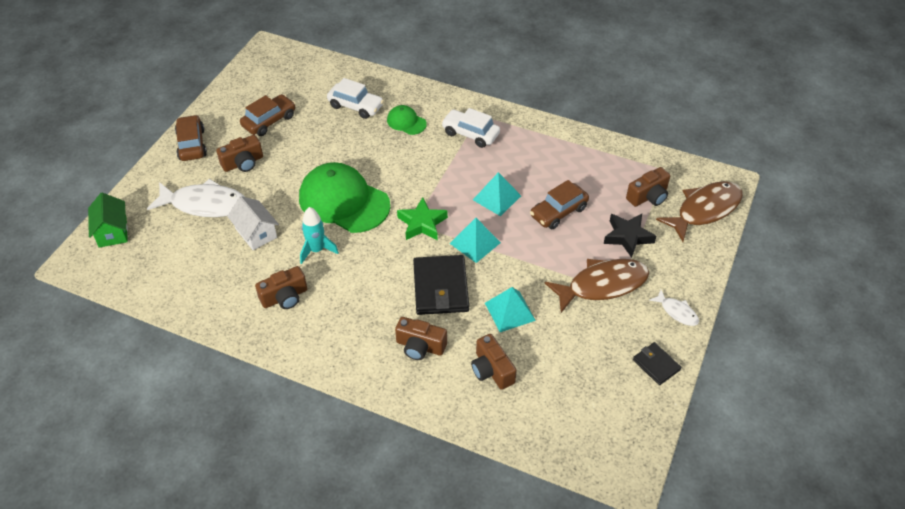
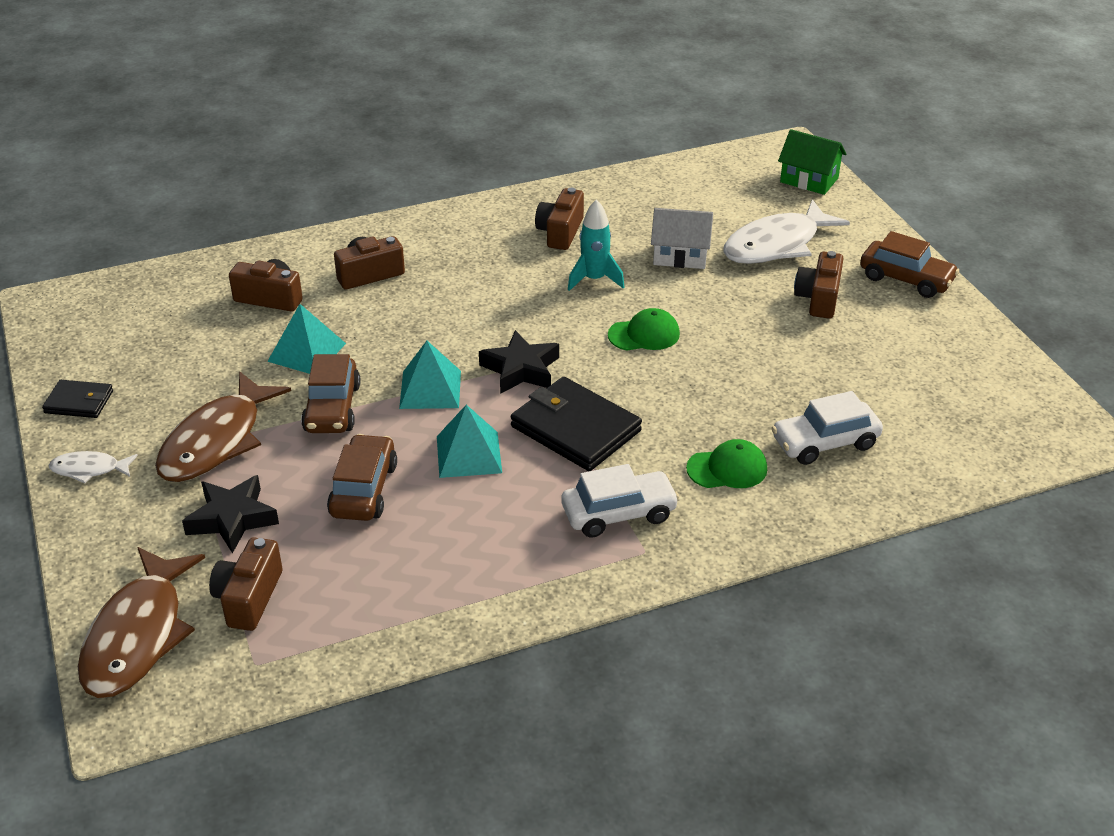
camera: 135 degrees right, 10 degrees down
(269, 121) = (883, 354): brown car -> brown car (332, 408)
(344, 201) = (644, 334): green cap -> green cap, size x0.47
(422, 223) = (521, 369): green star -> black star
(440, 287) = (413, 327): black wallet -> black wallet (575, 428)

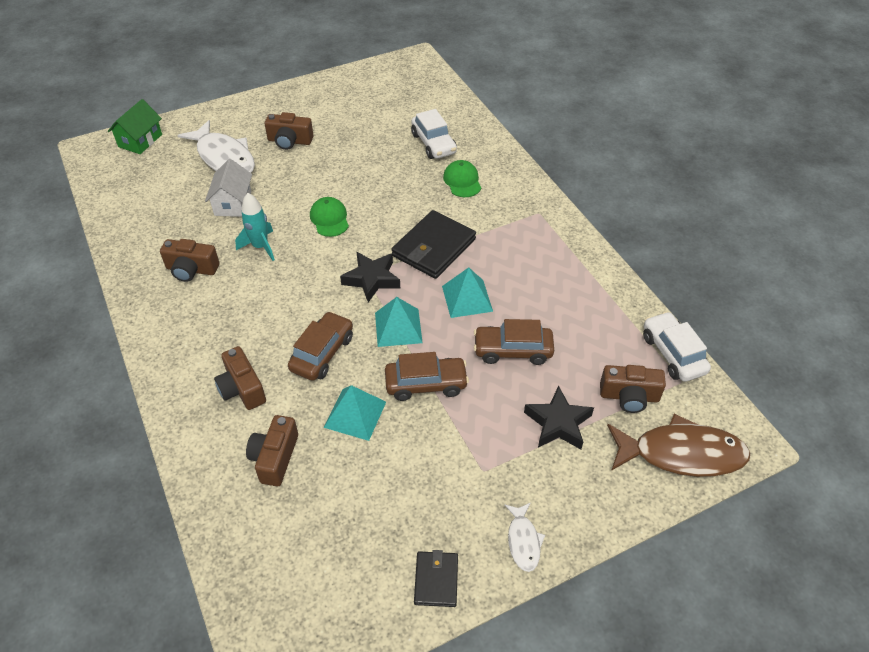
camera: 95 degrees left, 10 degrees up
(216, 441) = (474, 454): brown fish -> none
(619, 513) = (510, 224): white car -> white car (673, 354)
(906, 279) = (270, 105): brown car -> brown car (322, 353)

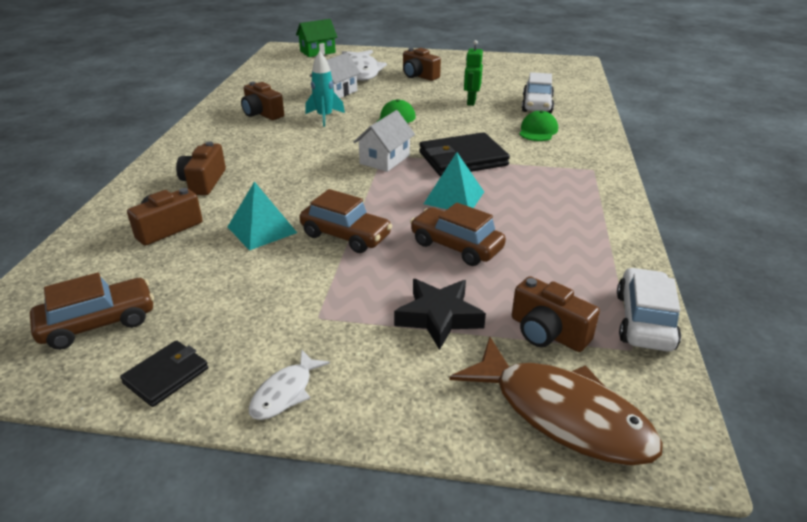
camera: 35 degrees right, 15 degrees down
(322, 353) = (288, 185): brown car -> brown car (98, 323)
(371, 279) = (385, 159): black star -> white house
(374, 163) = (471, 102): none -> green robot
(398, 327) = (369, 193): turquoise pyramid -> none

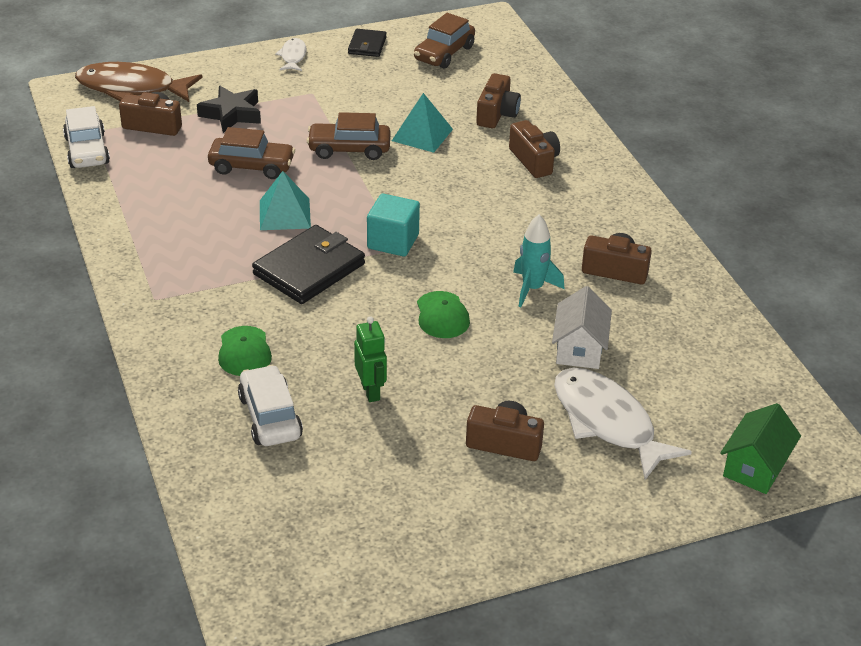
camera: 150 degrees right, 5 degrees up
(385, 159) = (393, 241): white house -> turquoise cube

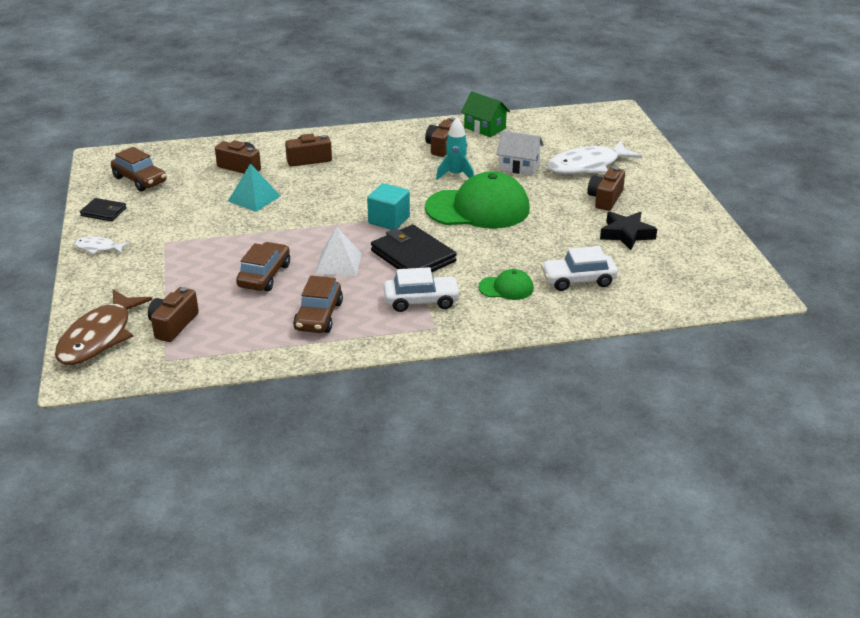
camera: 80 degrees left, 5 degrees down
(87, 151) = (198, 364): white car -> white car (421, 301)
(231, 114) = (177, 282): black star -> black star (626, 234)
(284, 214) = (338, 263): turquoise pyramid -> white pyramid
(349, 149) = (260, 230): brown car -> brown car (319, 316)
(371, 391) = (554, 240): green robot -> none
(442, 315) = (478, 208): green cap -> green cap, size x2.12
(755, 467) = (624, 130): green house -> green house (485, 128)

